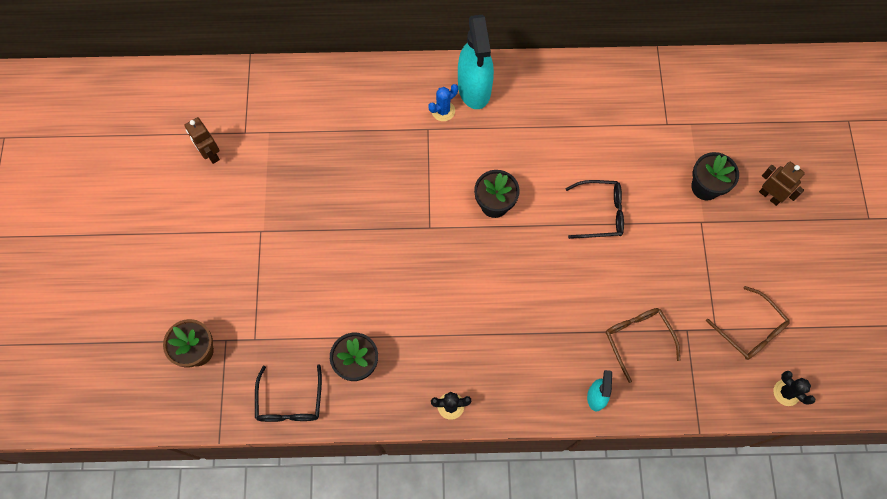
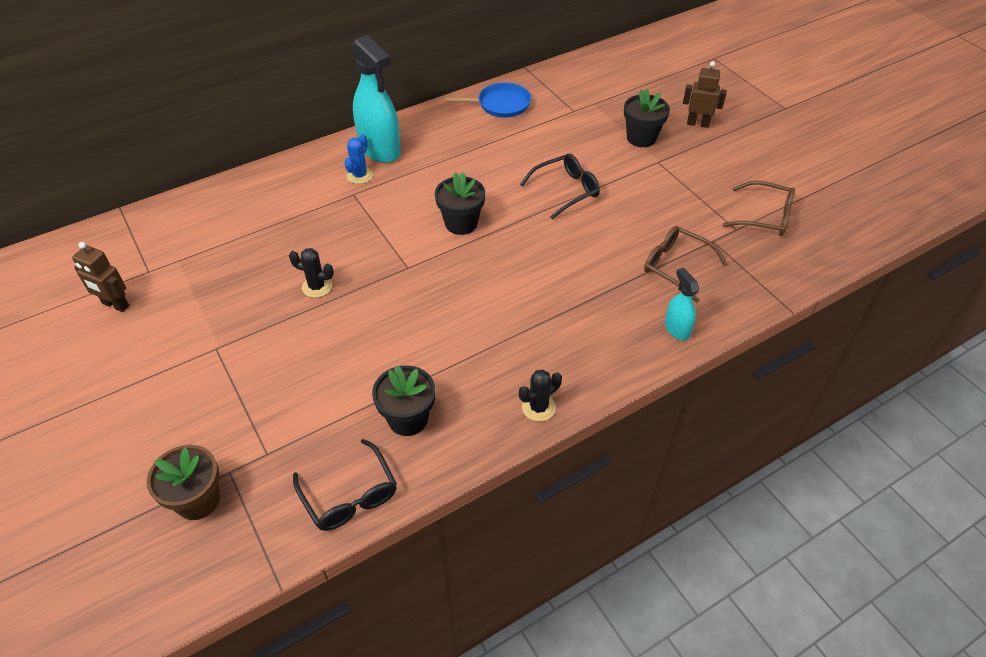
camera: 30 degrees left, 20 degrees down
(606, 84) = (501, 104): none -> blue pan
(786, 392) = (835, 247): black cactus -> black cactus (317, 287)

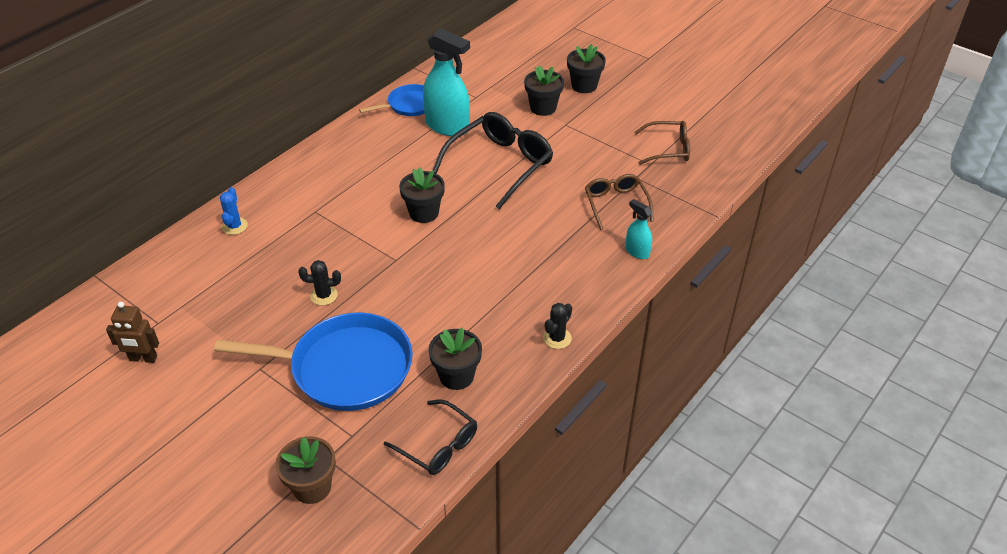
camera: 20 degrees left, 5 degrees down
(298, 374) = (345, 368): none -> blue pan
(360, 175) = (312, 194): blue cactus -> blue cactus (234, 226)
(380, 149) = (319, 167): turquoise spray bottle -> turquoise spray bottle (447, 126)
(566, 190) = (500, 165): black glasses -> black glasses, size x1.67
(676, 266) = (616, 204): brown glasses -> brown glasses turned 60 degrees clockwise
(698, 123) = (584, 86): brown robot -> black flower pot

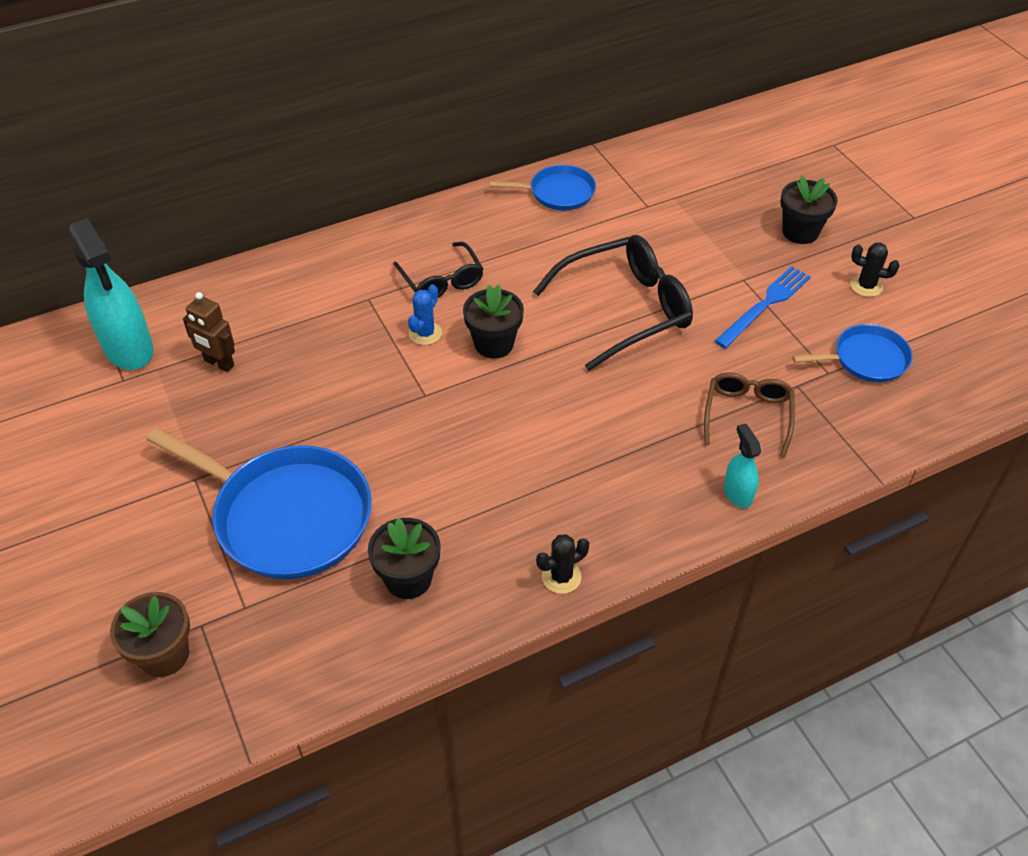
camera: 25 degrees right, 5 degrees up
(143, 358) = (83, 418): brown robot -> brown robot (219, 363)
(234, 226) = (269, 288): blue cactus -> blue cactus (425, 333)
(324, 295) = (316, 412): black cactus -> black cactus (866, 286)
(438, 445) = (334, 663): black glasses -> black glasses (441, 281)
(447, 126) = (589, 236): turquoise spray bottle -> turquoise spray bottle (128, 349)
(543, 108) = (726, 247): black flower pot -> none
(588, 136) = (765, 305): none -> blue fork
(668, 149) = (866, 359): brown glasses -> blue pan

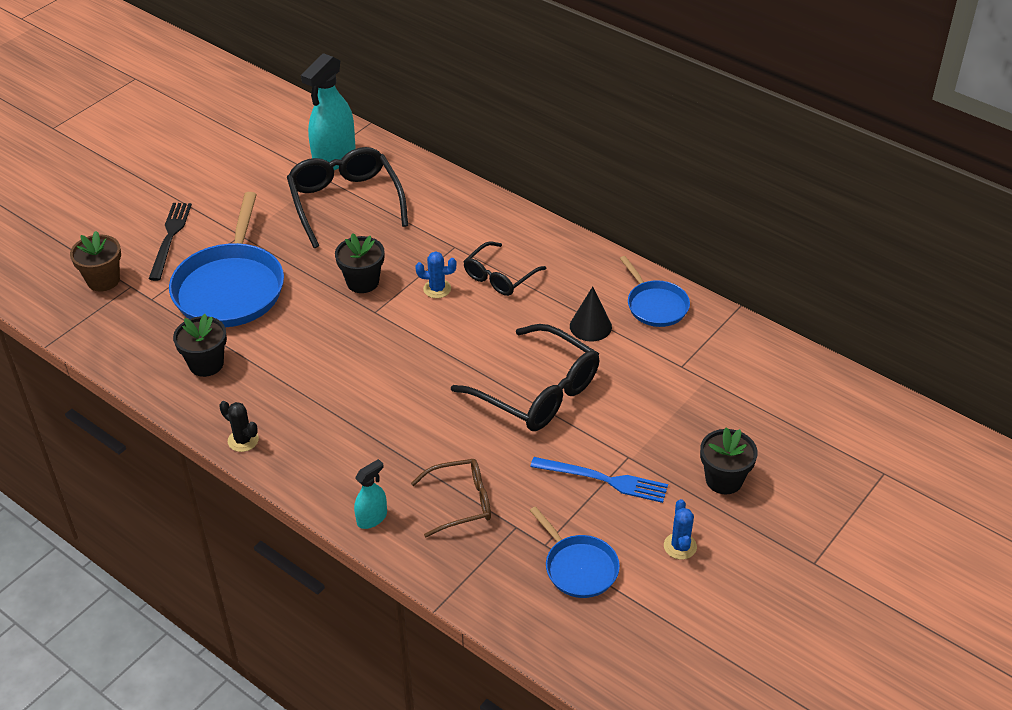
camera: 65 degrees right, 5 degrees down
(138, 554) = (170, 238): none -> black fork
(219, 363) = (345, 202): brown robot -> black glasses
(494, 344) = (449, 329): black flower pot -> black flower pot (362, 282)
(558, 243) = (590, 326): none -> black cone
(866, 286) = (680, 546): black cactus -> blue cactus

